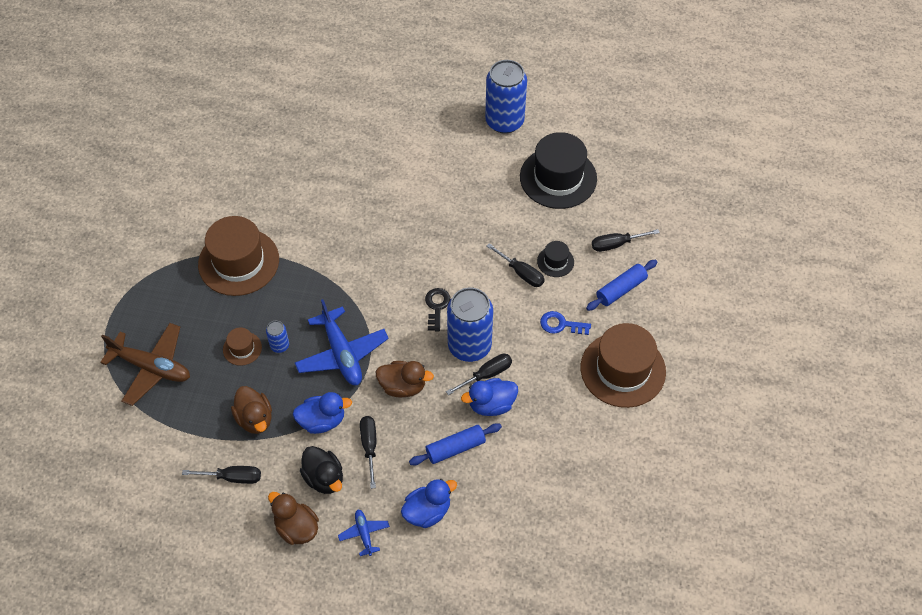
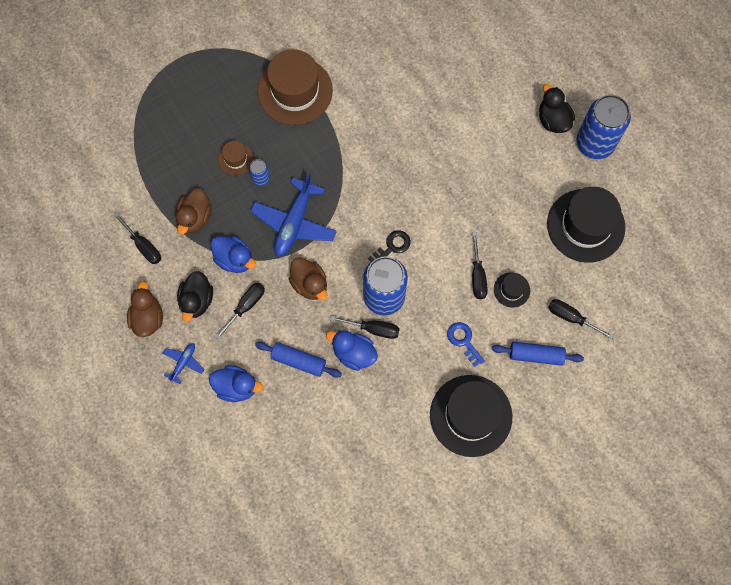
camera: 45 degrees right, 15 degrees up
(151, 367) = (168, 120): brown plane -> none
(458, 129) = (553, 120): none -> black duck
(623, 369) = (471, 415): brown hat -> black hat

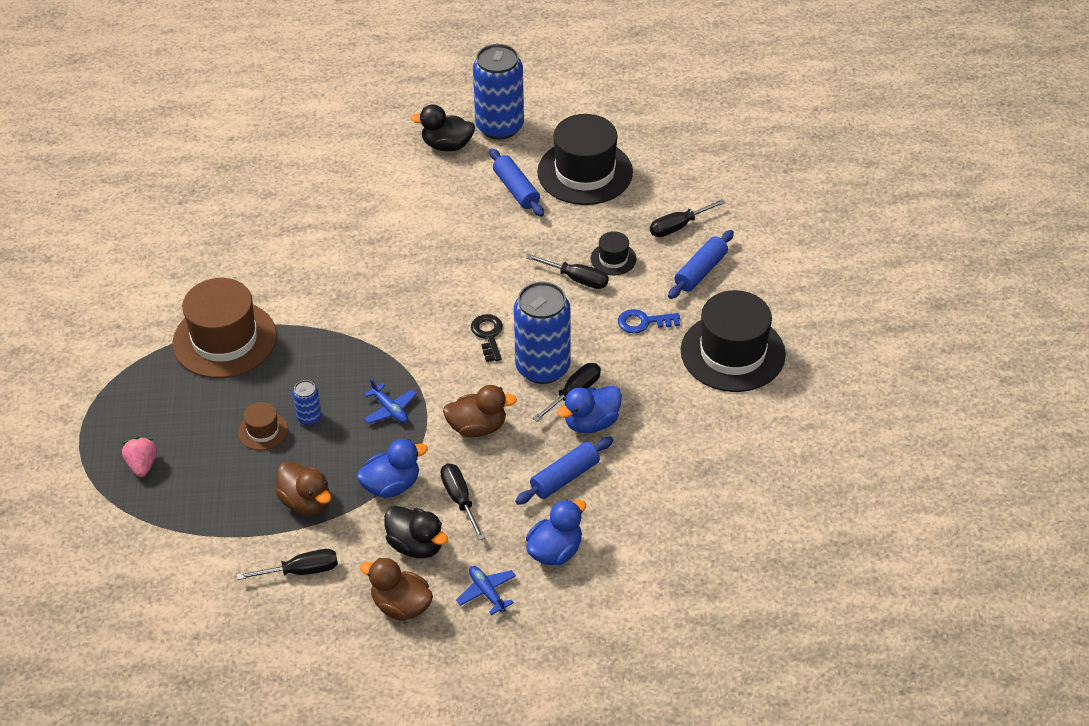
camera: 60 degrees left, 25 degrees down
(172, 108) = (142, 465): none -> pink strawberry
(294, 222) = (390, 409): blue plane -> blue plane, size x0.50
(539, 189) = (516, 189): none -> blue rolling pin

